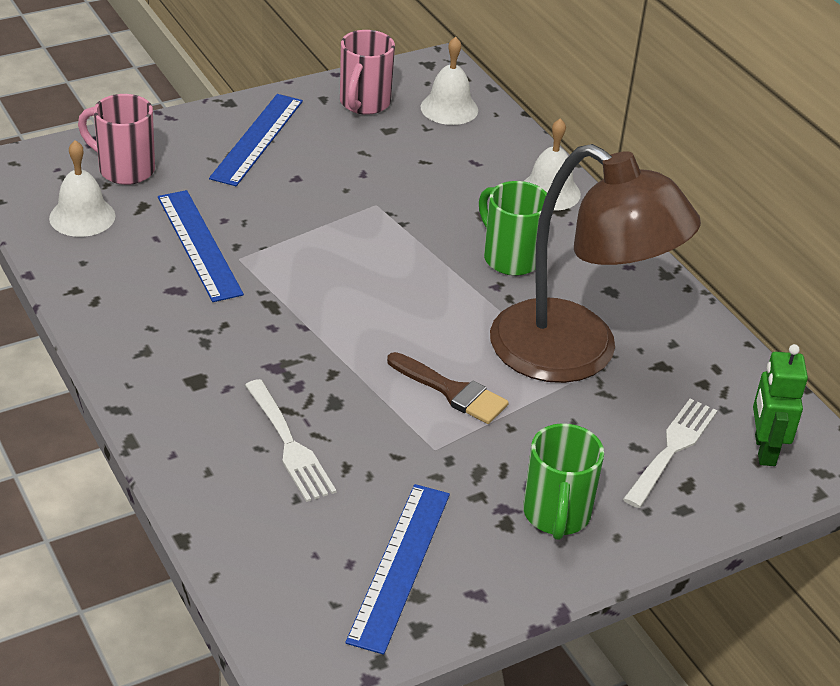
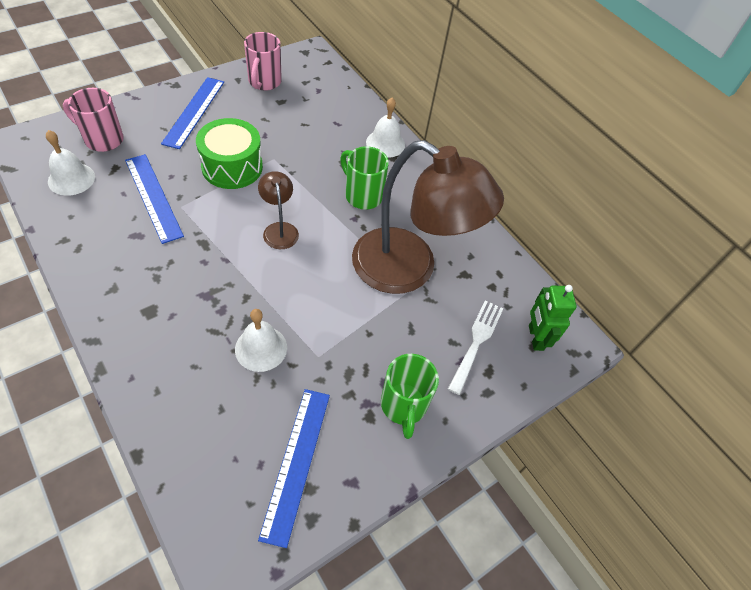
camera: 10 degrees left, 15 degrees up
(290, 445) = (216, 362): white fork -> none
(314, 212) = (232, 167): none -> green drum
(383, 294) = (279, 229): none -> brown lamp
(449, 108) = (319, 84): white bell -> white bell (261, 348)
(452, 391) = (328, 306): brown brush -> none

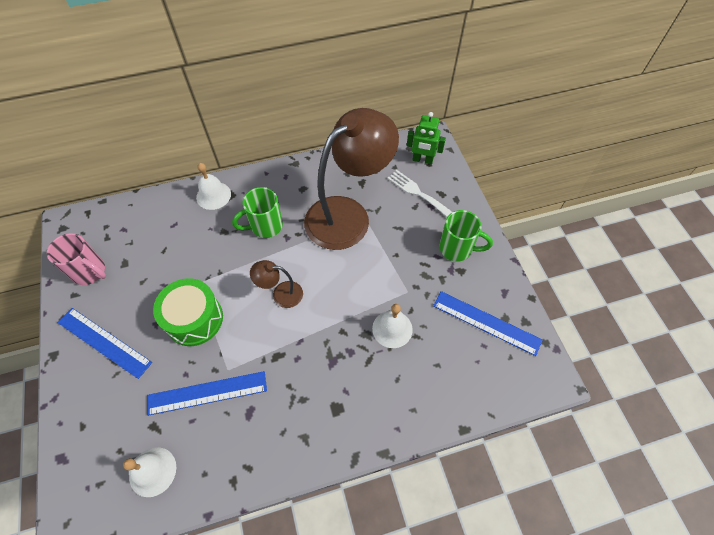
camera: 65 degrees left, 5 degrees up
(103, 139) = (106, 436): pink mug -> none

